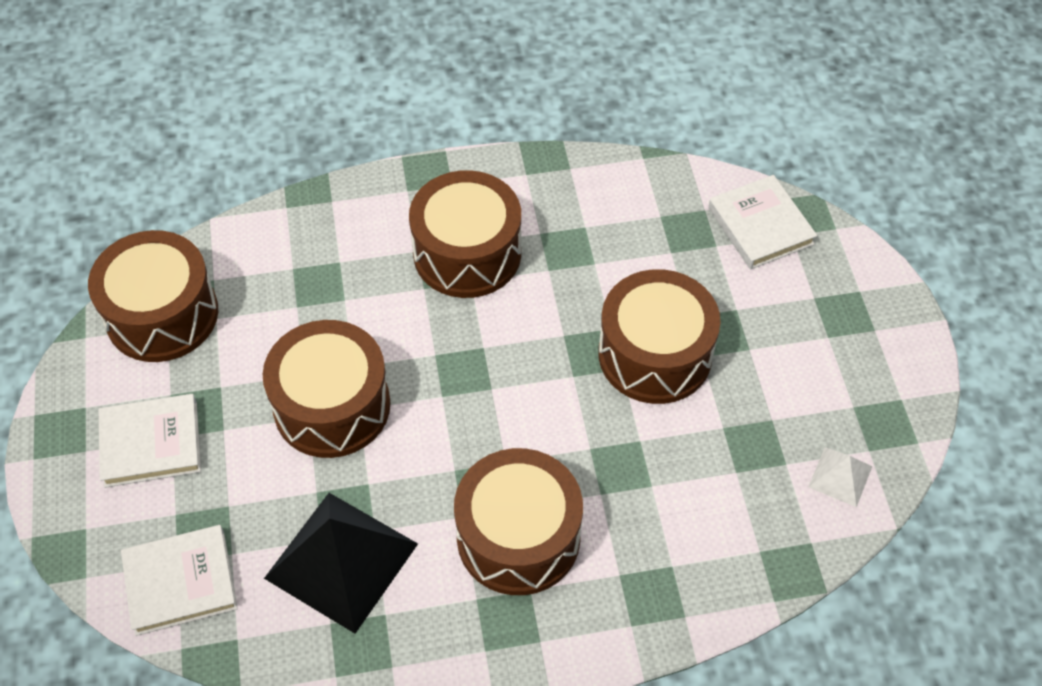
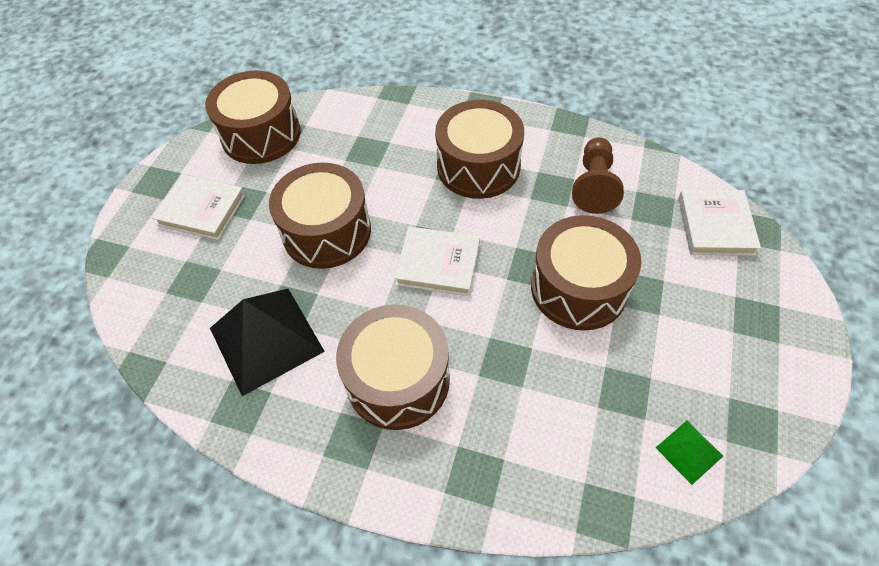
camera: 30 degrees right, 0 degrees up
(180, 582) = (158, 306): white book -> white book (438, 264)
(611, 227) = (594, 185): none -> brown pawn
(840, 476) = (689, 451): white pyramid -> green pyramid

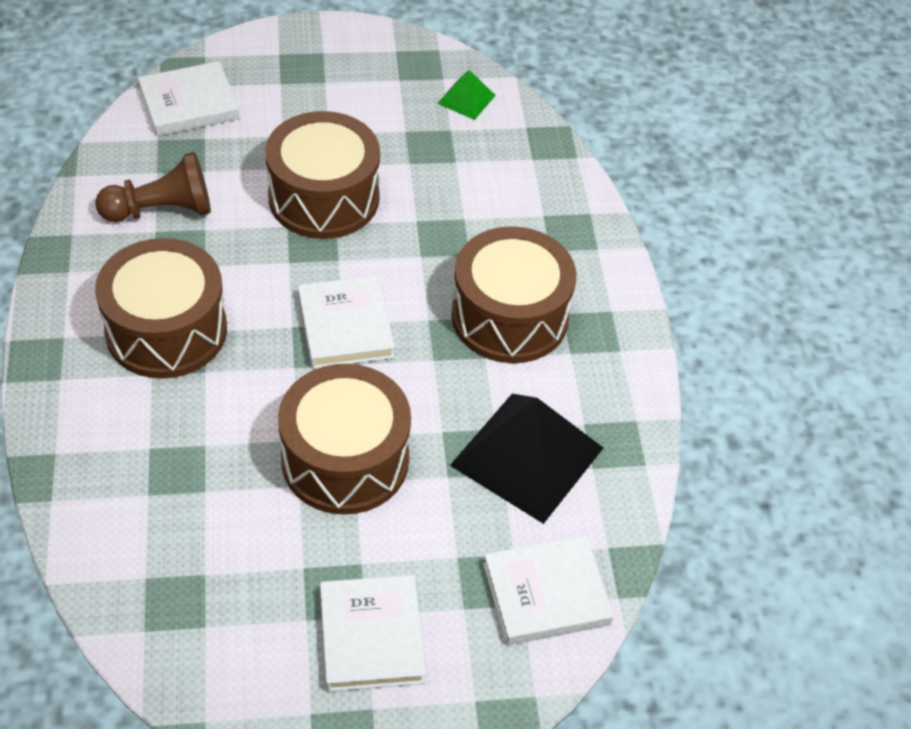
camera: 120 degrees left, 5 degrees down
(162, 309) = (546, 594): none -> white book
(261, 135) = (188, 632): brown drum -> none

